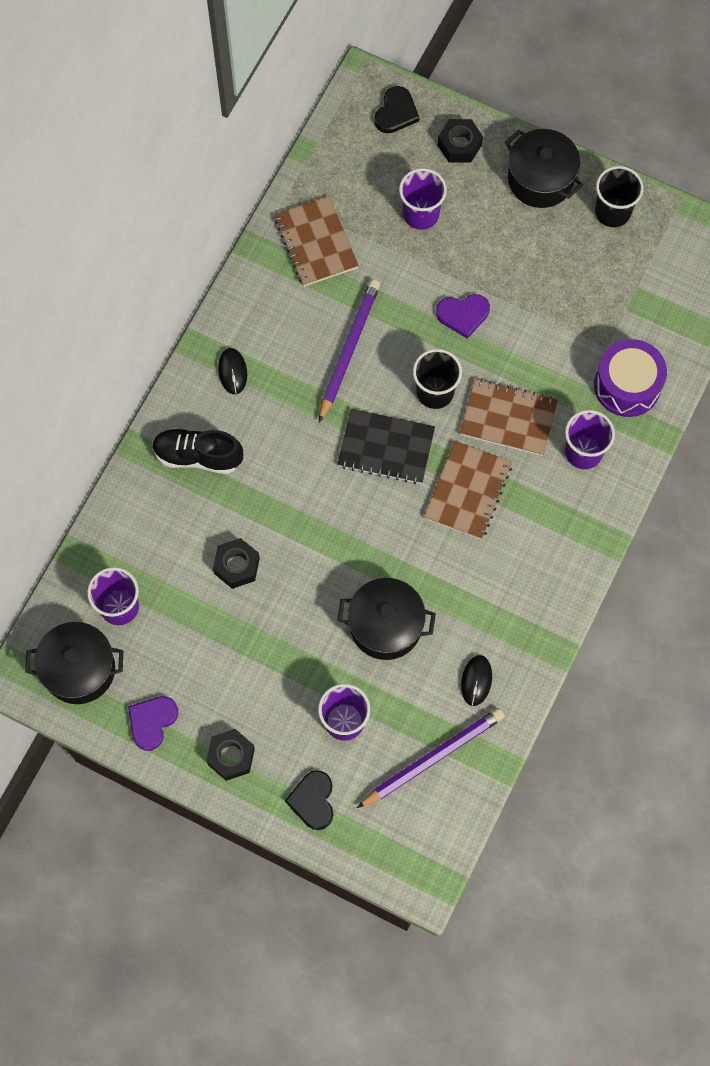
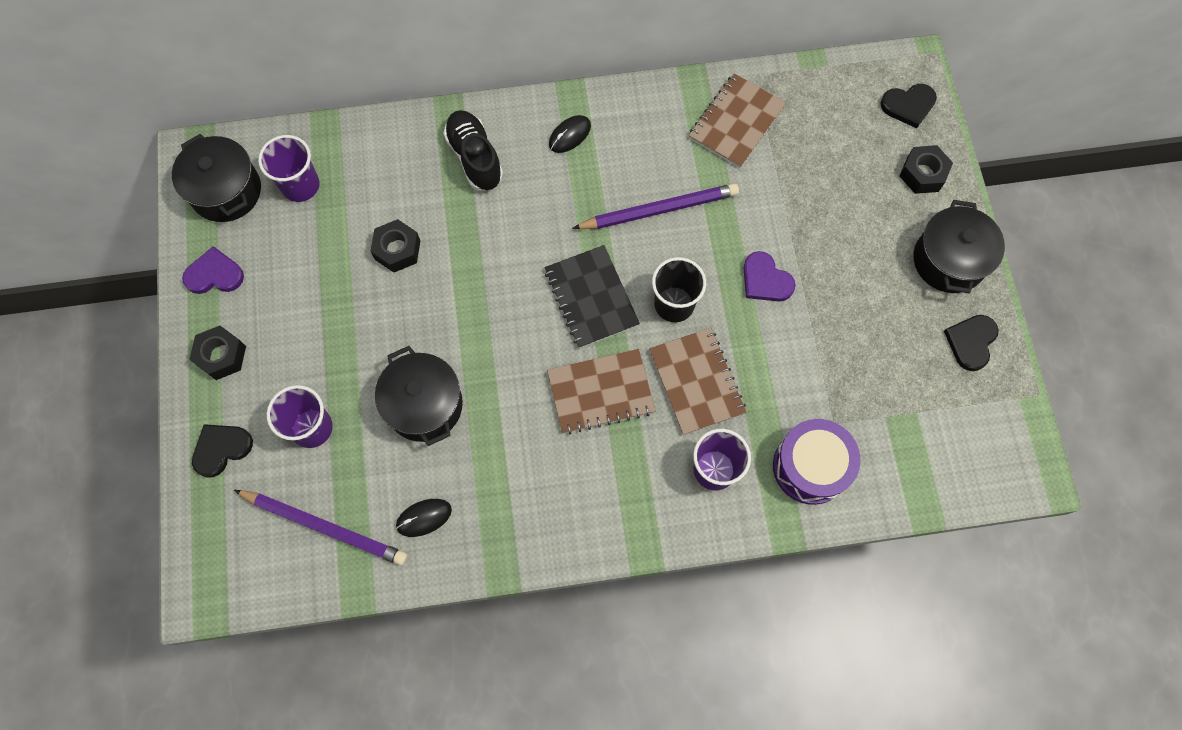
camera: 55 degrees right, 0 degrees up
(421, 214) = (831, 185): purple cup -> none
(612, 212) = (971, 342): black cup -> black heart

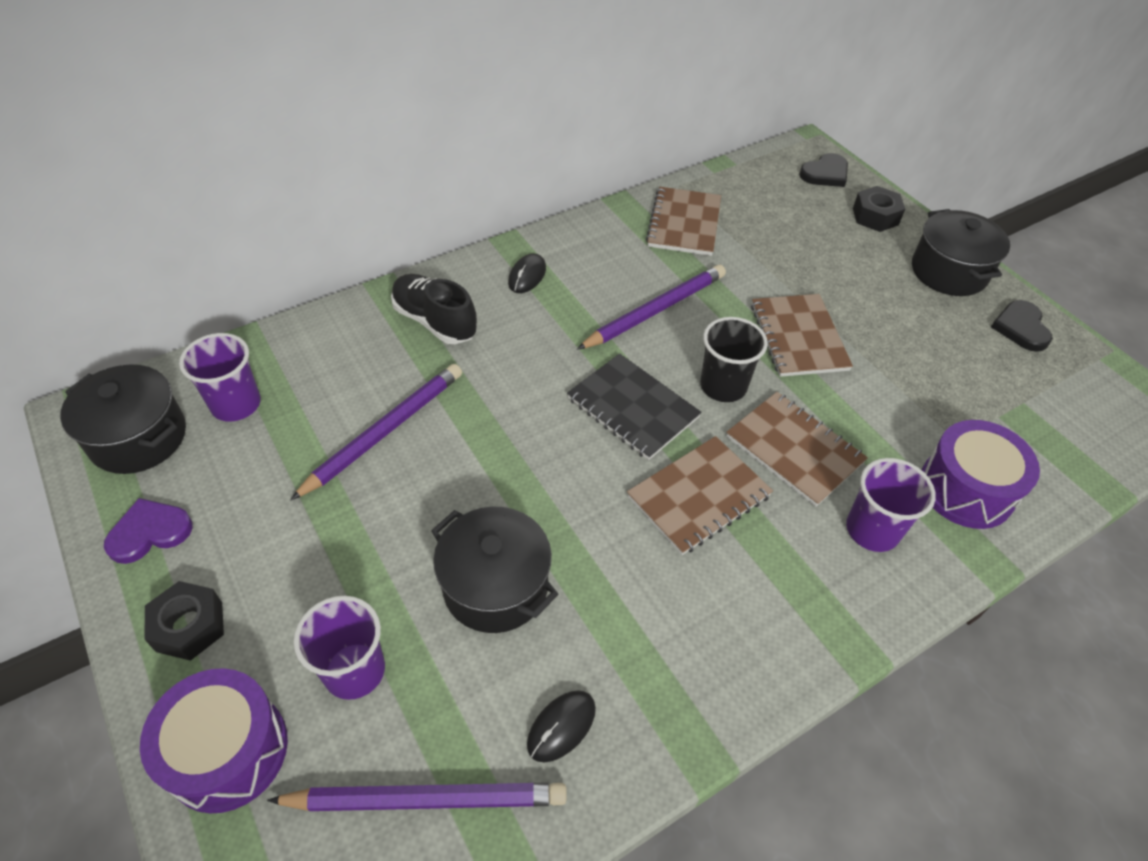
camera: 25 degrees left, 20 degrees down
(221, 449) = (228, 751): black heart -> purple drum
(397, 250) = (384, 432): black nut -> purple pencil
(765, 280) = (798, 337): purple heart -> brown notebook

